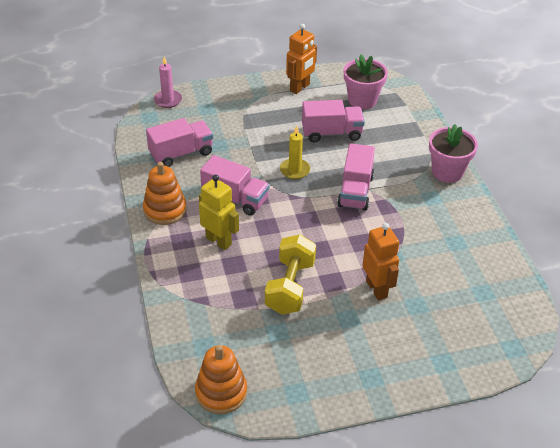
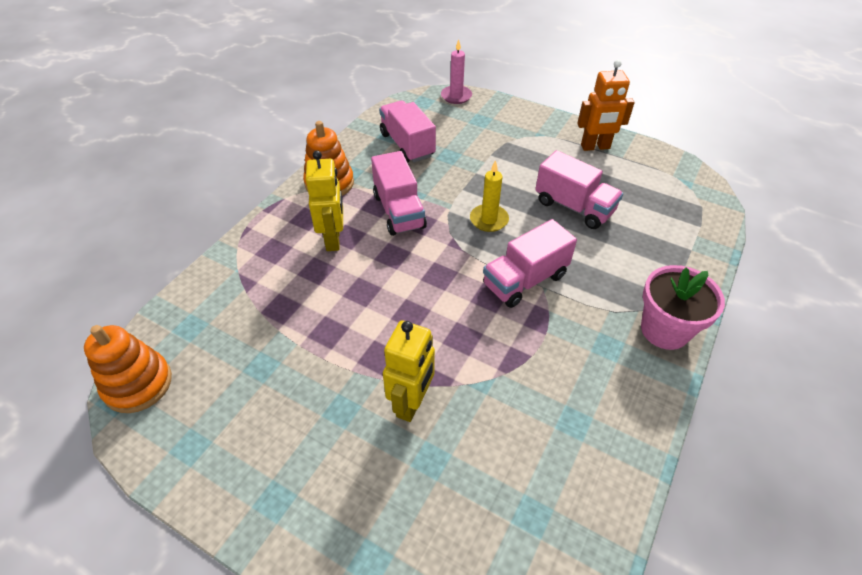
camera: 45 degrees right, 5 degrees up
(181, 154) = (407, 145): pink truck -> pink truck turned 135 degrees counterclockwise
(290, 287) = (333, 330): yellow dumbbell -> none
(362, 100) = (651, 193): pink flower pot -> none
(377, 289) = (412, 403): orange robot -> yellow robot

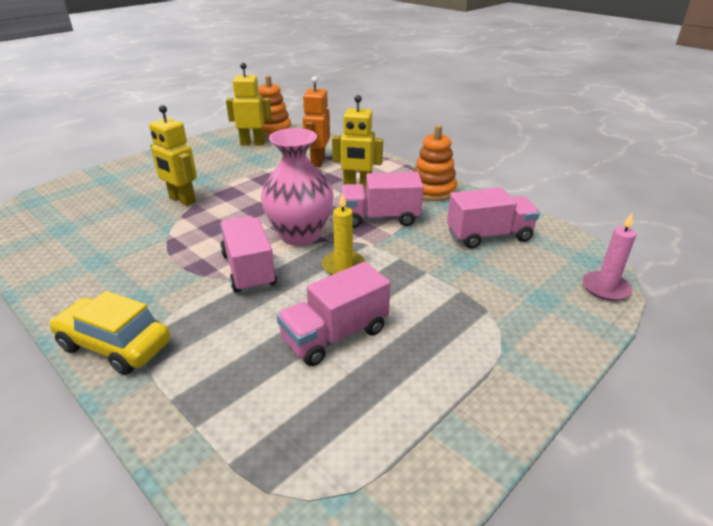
camera: 105 degrees right, 15 degrees down
(200, 393) = (252, 143): none -> yellow robot
(451, 261) = (300, 235): none -> pink vase
(595, 147) = (464, 404): orange robot -> orange robot (317, 162)
(664, 330) = (115, 345): pink flower pot -> yellow car

